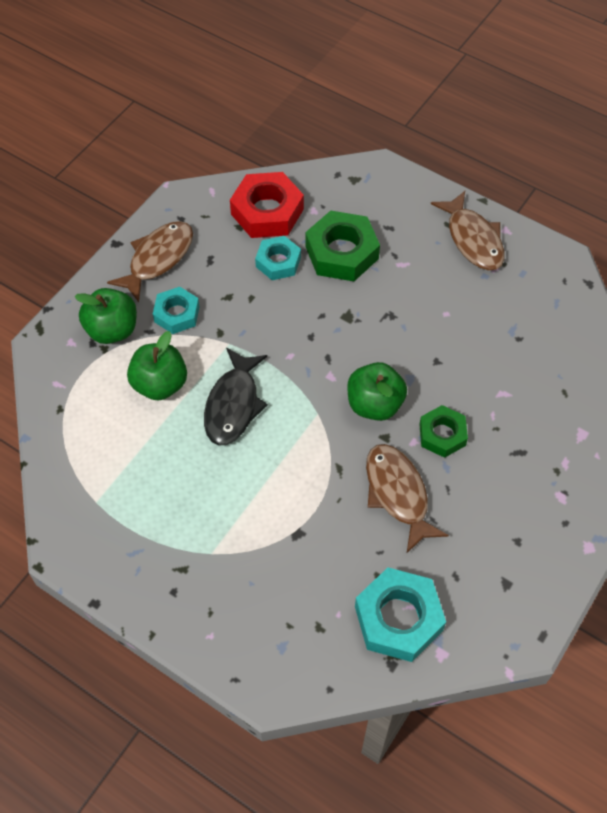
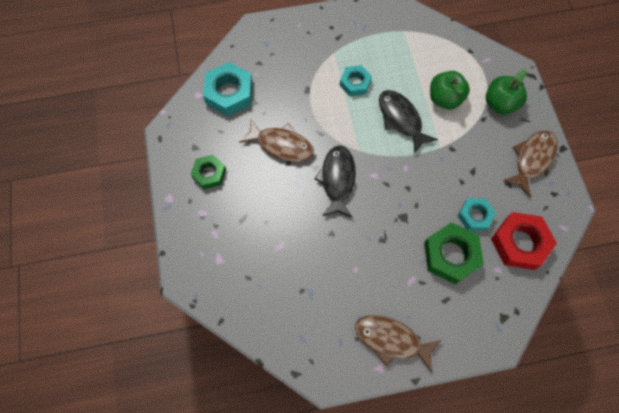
camera: 135 degrees right, 10 degrees up
(158, 259) = (532, 159): brown fish -> brown fish turned 135 degrees counterclockwise
(177, 314) = (483, 139): turquoise nut -> turquoise nut (355, 83)
(374, 404) = (337, 179): green apple -> black fish
(442, 434) = (289, 193): green nut -> green nut (209, 174)

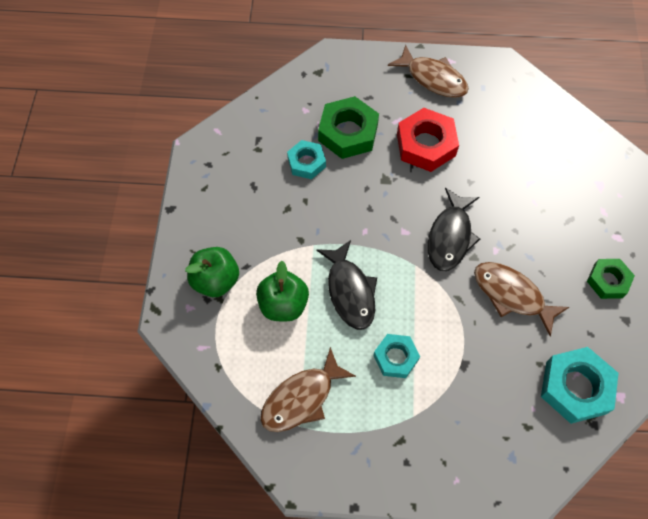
camera: 165 degrees left, 5 degrees down
(520, 243) = (271, 127): red nut -> red nut (426, 144)
(532, 159) = (212, 205): brown fish -> brown fish (301, 398)

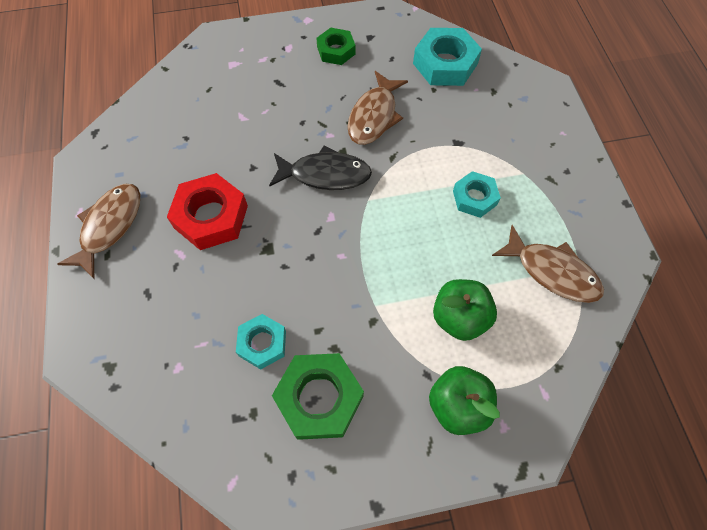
camera: 105 degrees left, 0 degrees up
(348, 132) = (207, 305): green nut -> green nut (319, 398)
(350, 291) = (419, 254): black fish -> none

